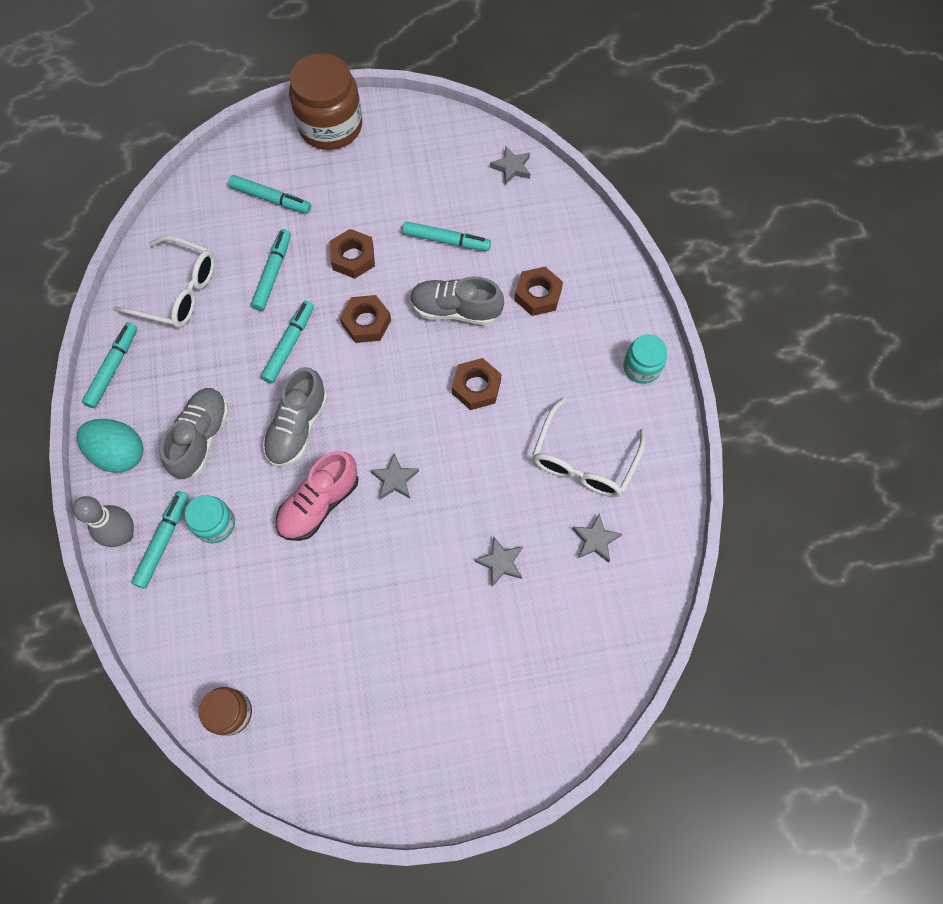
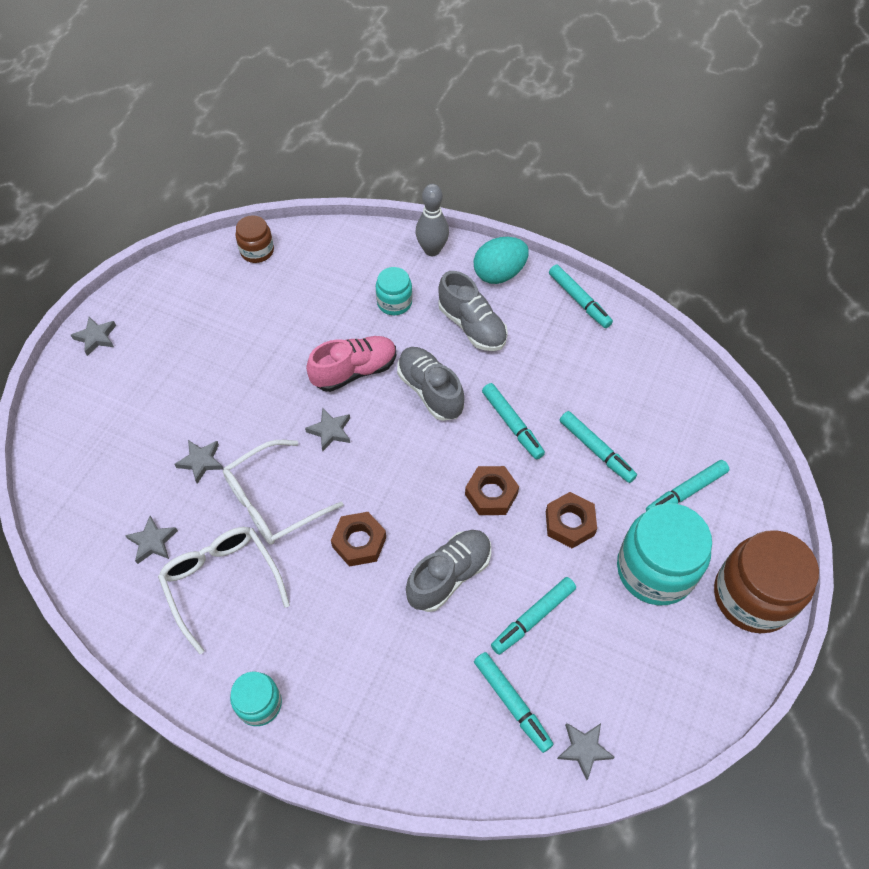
camera: 125 degrees right, 10 degrees down
(163, 541) = (407, 269): turquoise marker -> turquoise marker (512, 703)
(178, 291) = (625, 373): white glasses -> white glasses (273, 501)
(319, 504) = (354, 371): pink shoe -> pink shoe turned 75 degrees clockwise
(352, 188) = (655, 569): none -> turquoise jar
(448, 785) = (96, 337): none -> grey star
(538, 295) = (410, 662): brown nut -> none

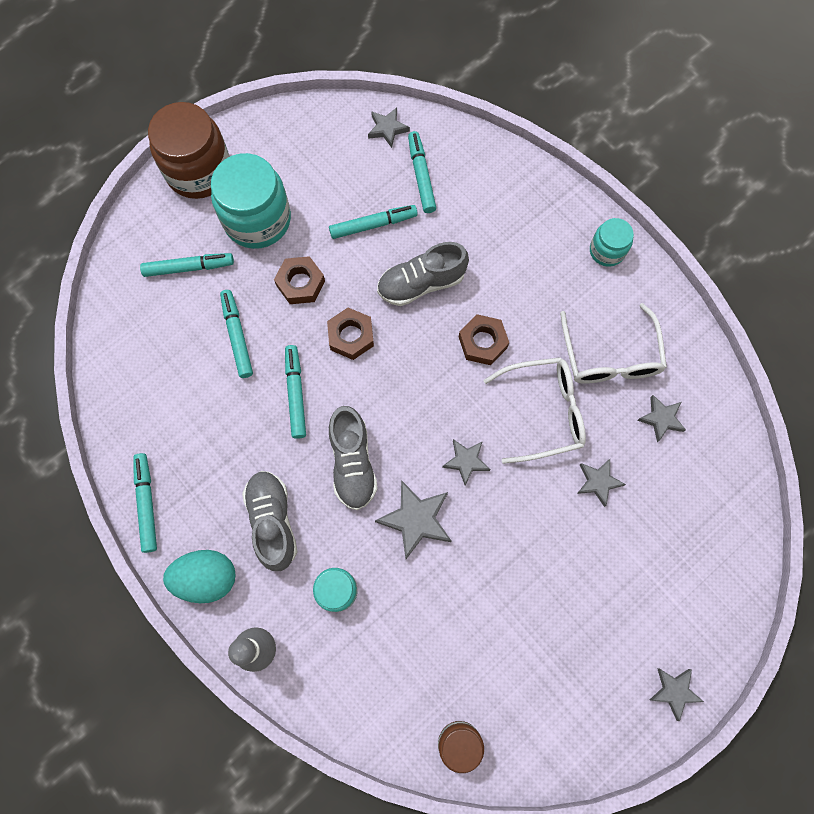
camera: 155 degrees left, 15 degrees up
(354, 371) = (416, 519): pink shoe -> grey star

